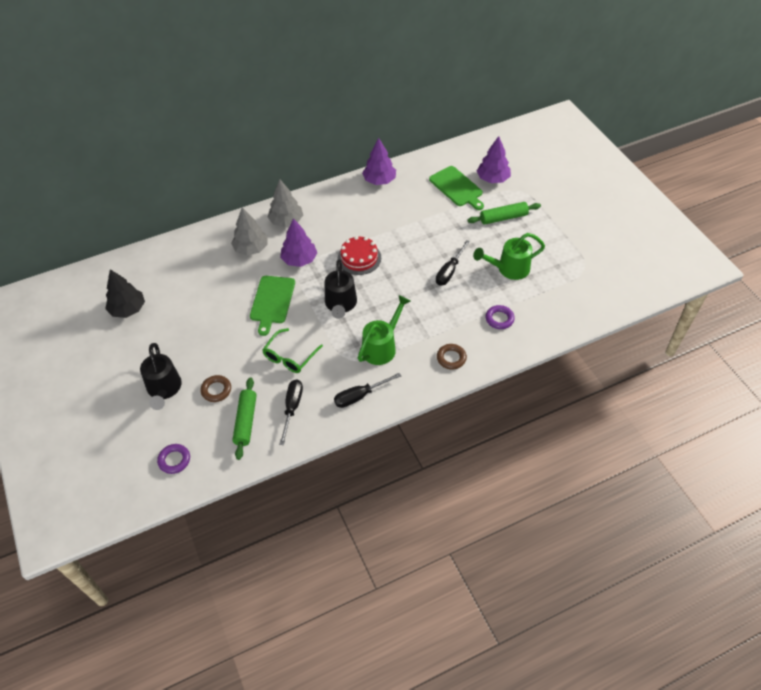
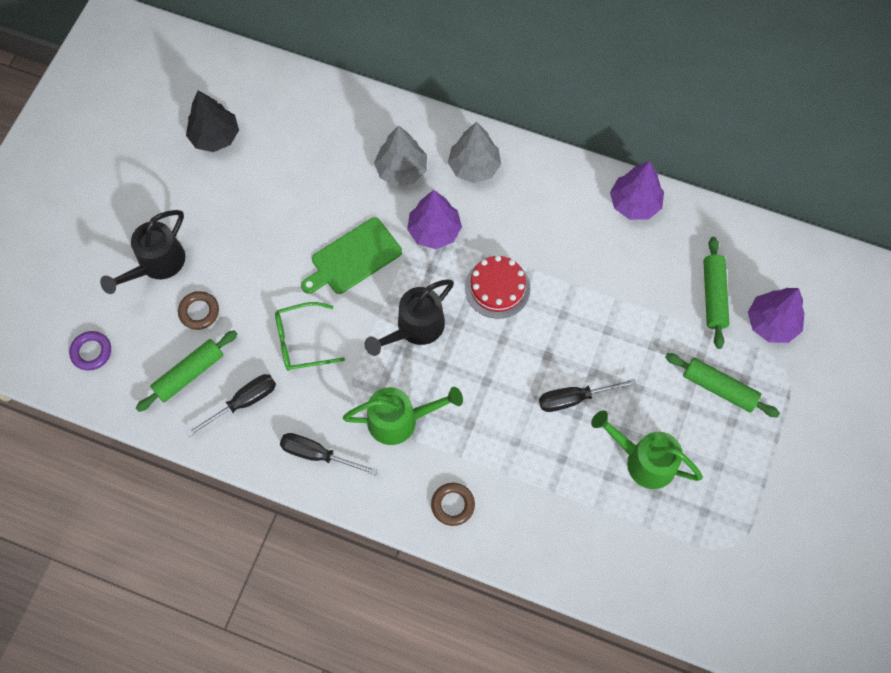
camera: 45 degrees right, 15 degrees up
(457, 187) = (713, 296): green cutting board -> green rolling pin
(499, 319) = (557, 511): purple ring -> none

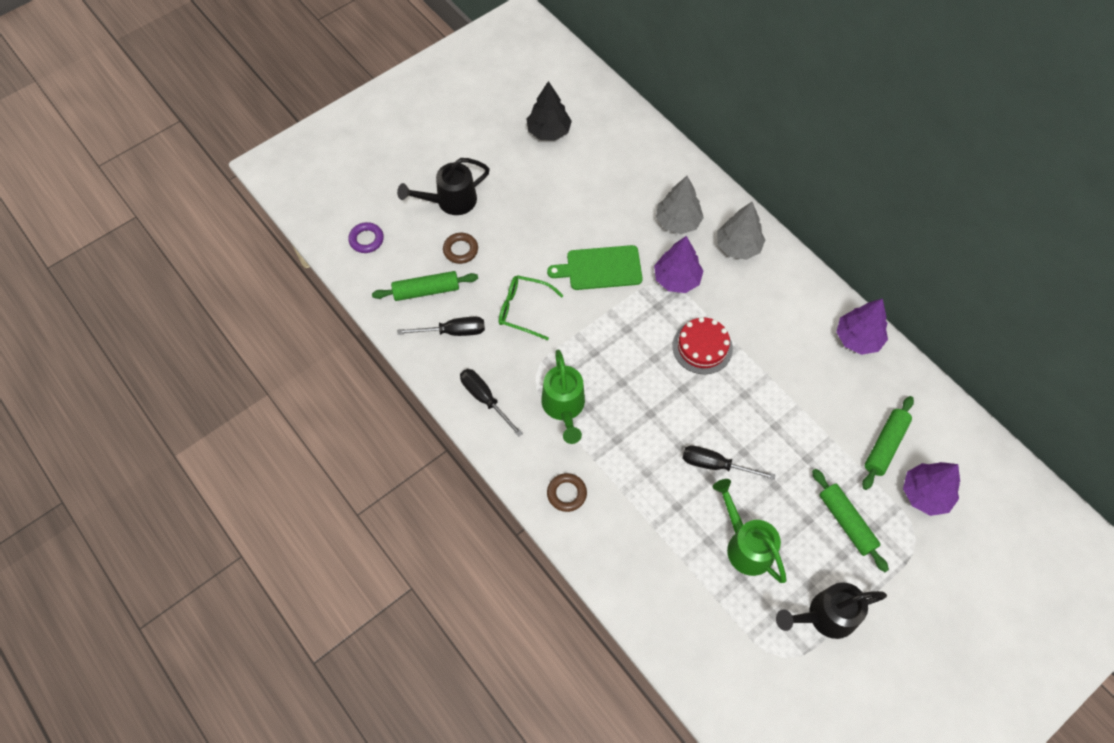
camera: 30 degrees right, 5 degrees down
(400, 420) = (564, 407): green watering can -> green watering can turned 60 degrees clockwise
(415, 328) = (617, 344): black watering can -> black watering can (825, 616)

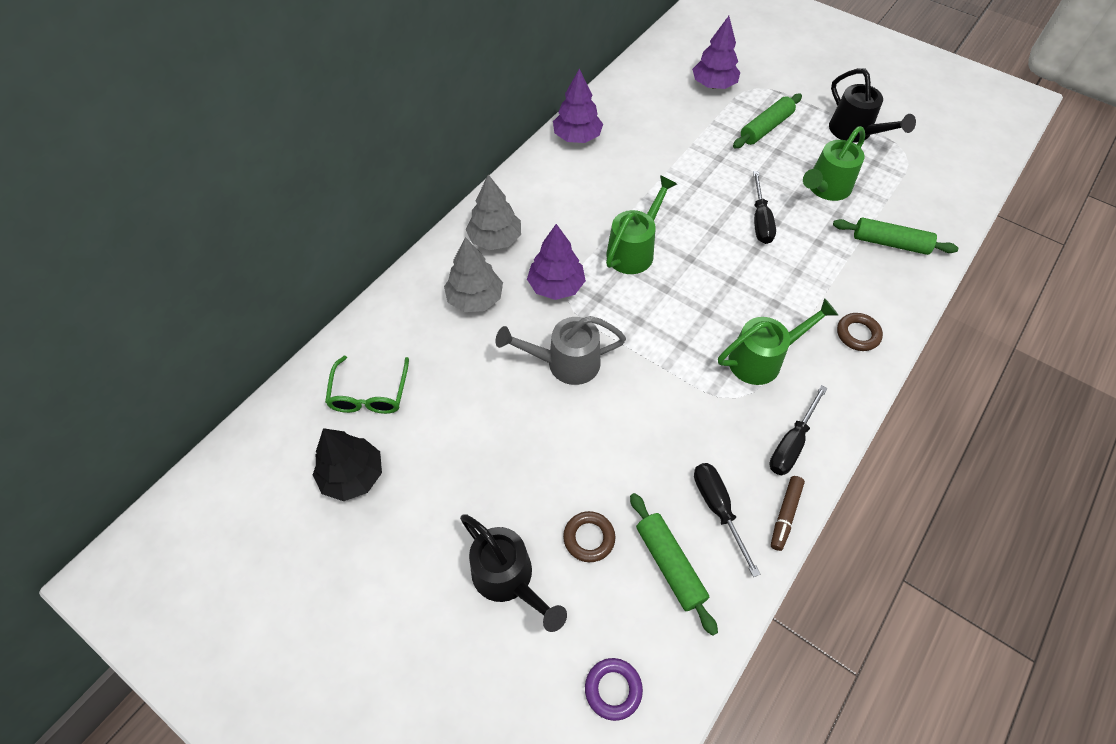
camera: 105 degrees left, 5 degrees down
(433, 372) = (785, 515): none -> brown marker
(523, 309) = (653, 433): green glasses -> green glasses (369, 394)
(600, 268) = (565, 363): green cutting board -> grey watering can
(702, 347) = (634, 250): red cake -> green watering can
(885, 445) = (680, 111): green rolling pin -> green rolling pin (890, 243)

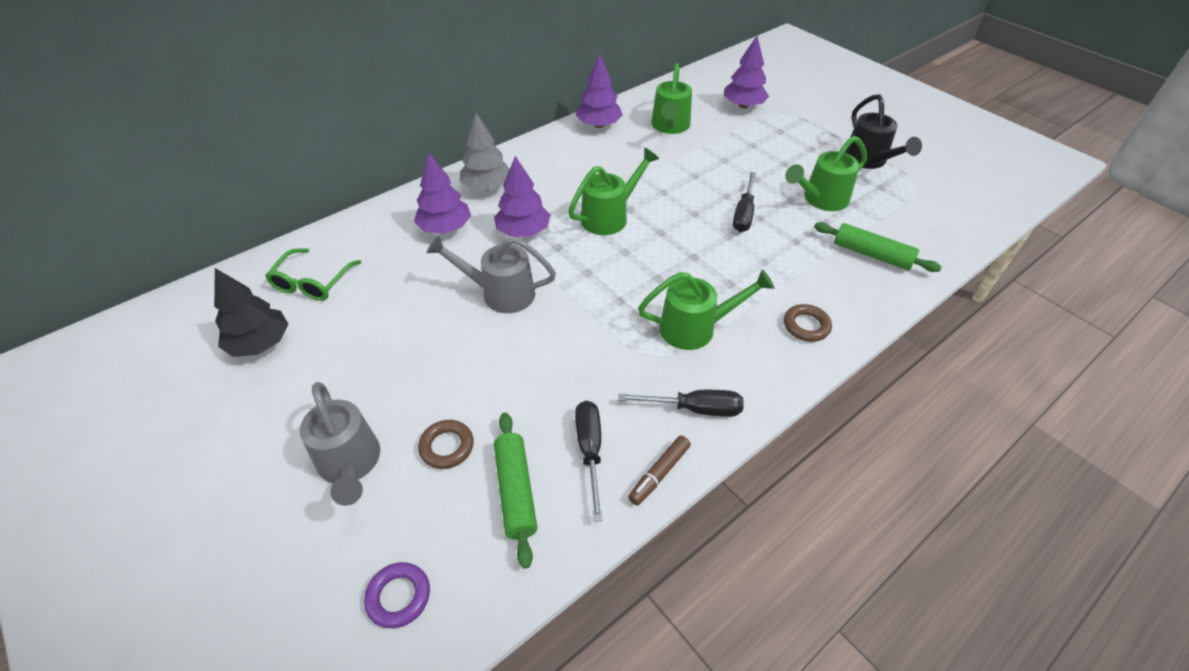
camera: 15 degrees right, 10 degrees down
(475, 299) = (445, 228): grey tree -> purple tree
(508, 579) = (350, 464): black watering can -> grey watering can
(650, 126) = (670, 126): none -> green watering can
(765, 128) = (780, 144): green rolling pin -> none
(791, 443) = (694, 409): black screwdriver -> black screwdriver turned 135 degrees counterclockwise

